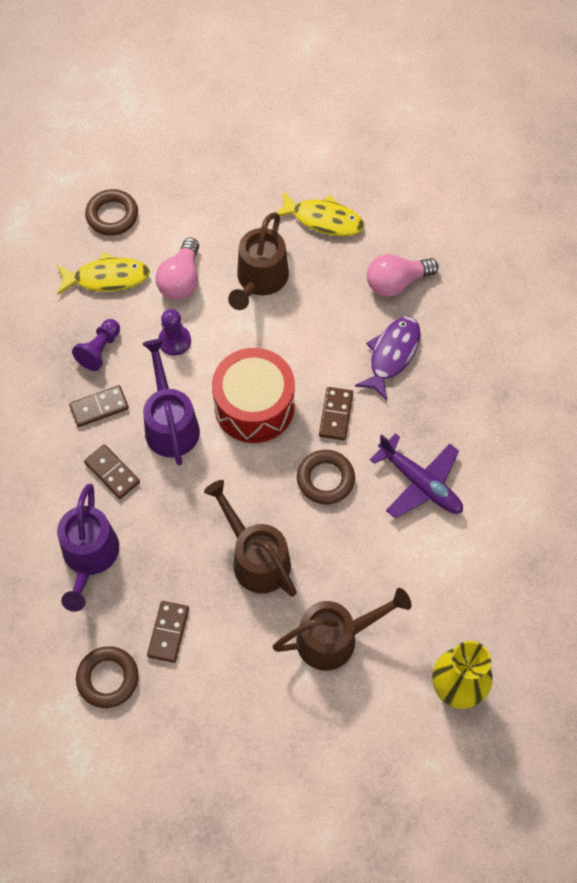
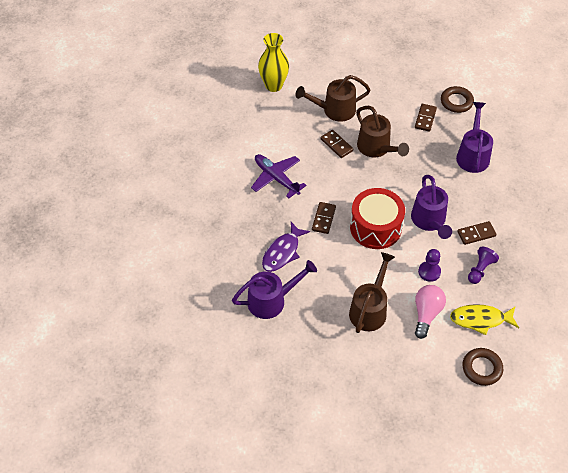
camera: 175 degrees left, 10 degrees down
(112, 472) = (464, 196): brown domino -> brown domino (336, 145)
(323, 219) = (320, 352): yellow fish -> none
(325, 479) = (333, 184): brown ring -> none
(396, 283) = (272, 300): pink light bulb -> purple watering can

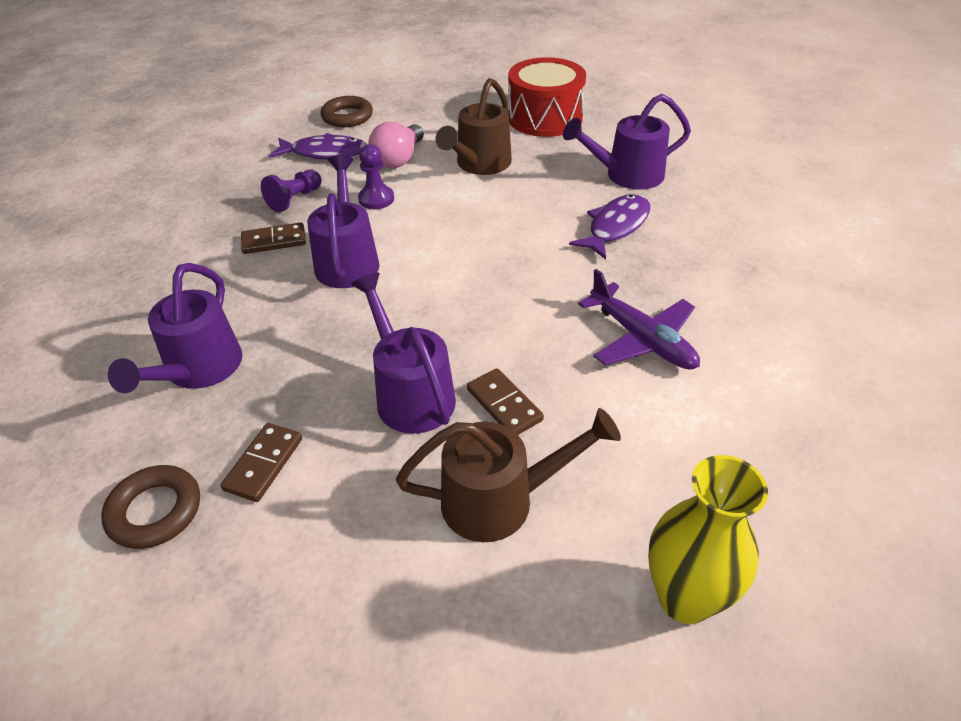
camera: 175 degrees left, 10 degrees down
(323, 219) = (542, 269): brown domino -> none
(375, 227) = (448, 254): red drum -> red drum (545, 118)
(377, 148) = (410, 393): brown watering can -> purple watering can
(480, 319) = (325, 153): yellow fish -> purple fish

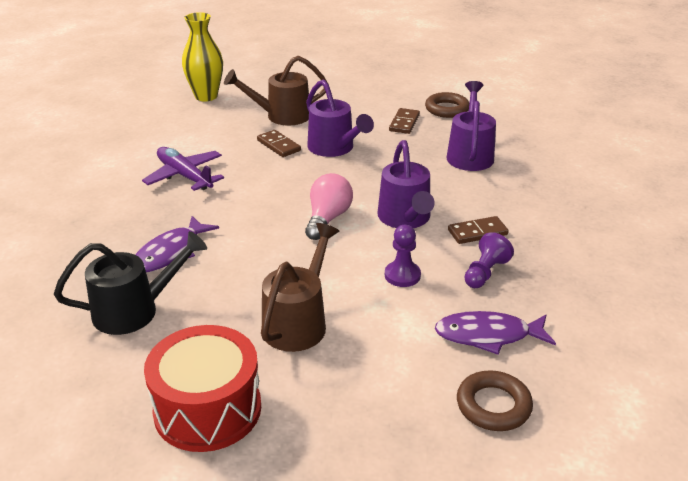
camera: 175 degrees right, 10 degrees down
(399, 159) = (395, 328): pink light bulb -> pink light bulb (327, 218)
(626, 176) = (136, 310): purple watering can -> black watering can

